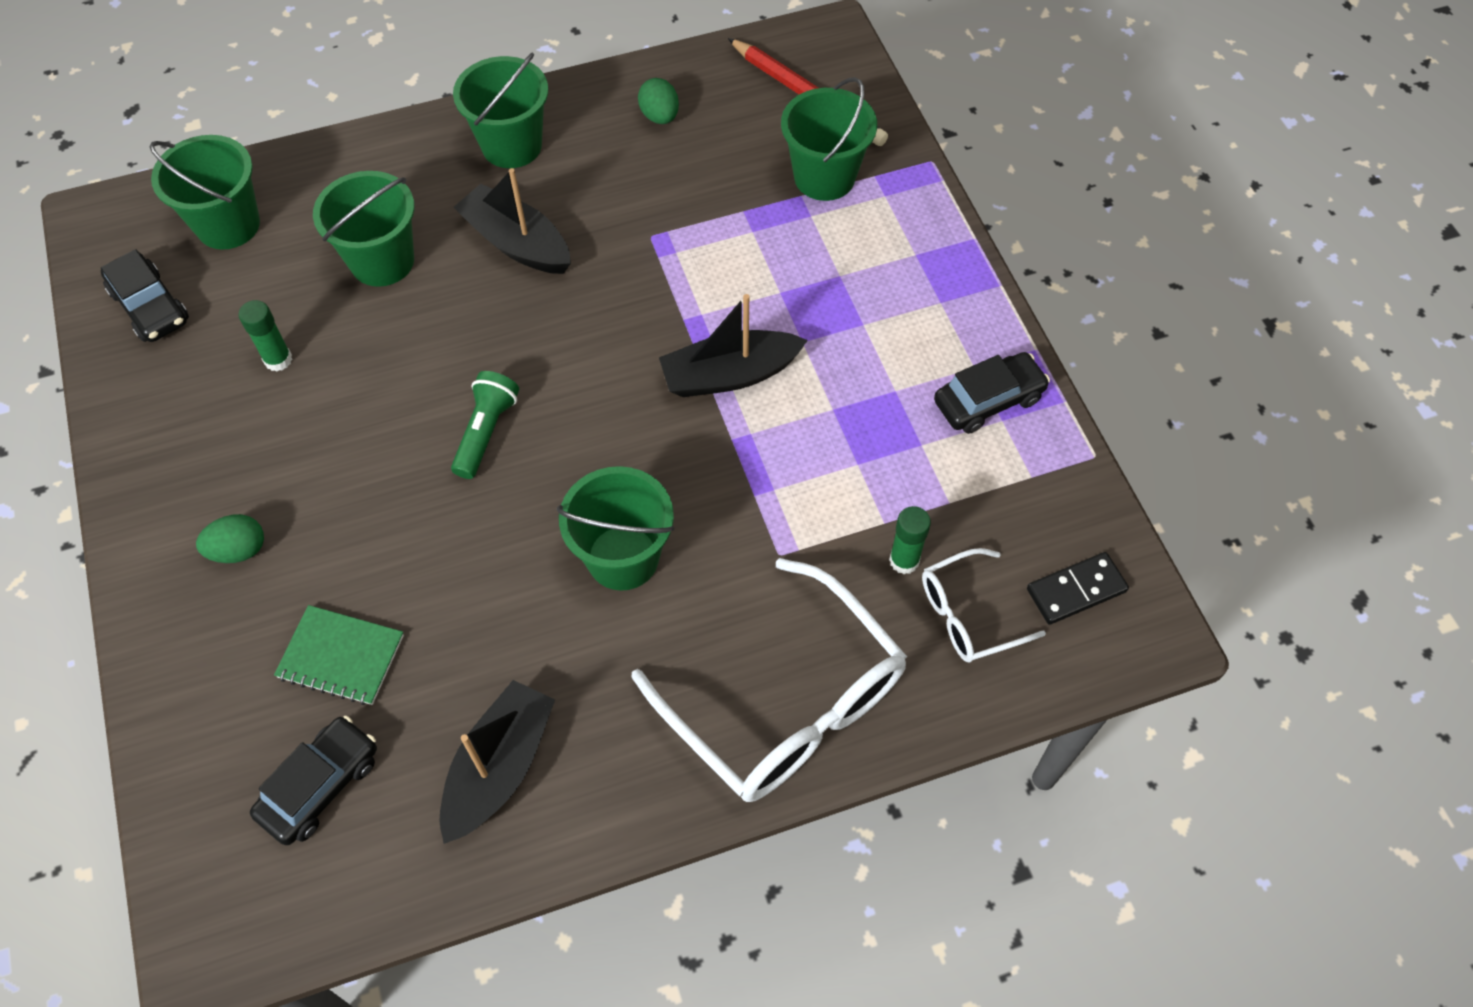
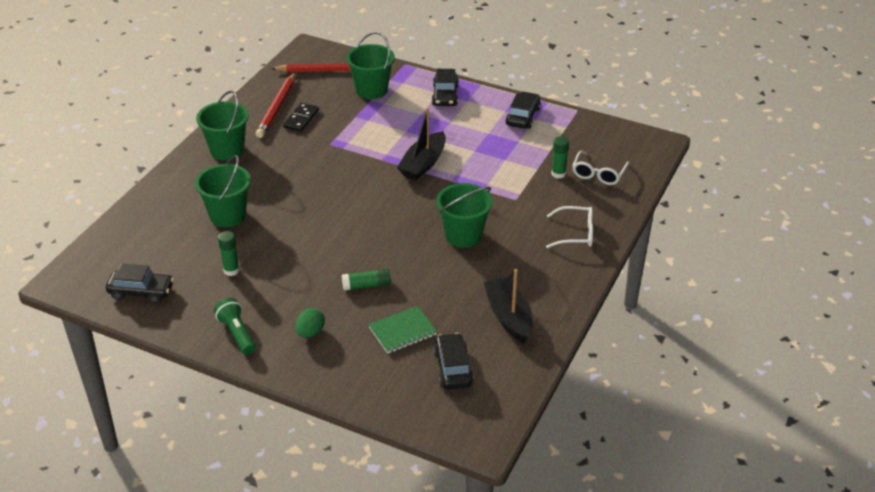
camera: 45 degrees left, 20 degrees down
(228, 225) = (135, 246): green bucket -> none
(396, 532) = (366, 285): none -> green glue stick
(486, 432) = (356, 236): green flashlight -> green flashlight (237, 333)
(517, 243) = (278, 177): black boat -> none
(659, 116) = (277, 108): green egg -> red pencil
(785, 702) = (576, 234): white glasses -> white glasses, size x0.51
(918, 267) = (445, 96): none -> black car
(1076, 590) = (621, 146): black domino -> black domino (301, 119)

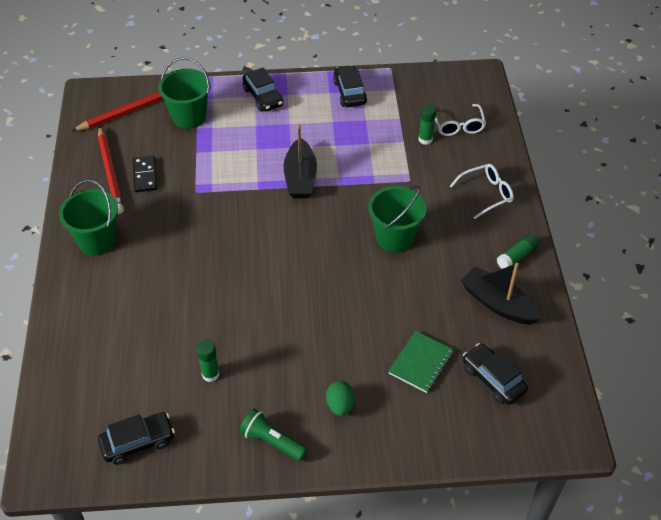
camera: 30 degrees left, 10 degrees up
(228, 215) = (157, 314): green bucket -> none
(366, 285) = (351, 330): green glue stick -> green glue stick (517, 256)

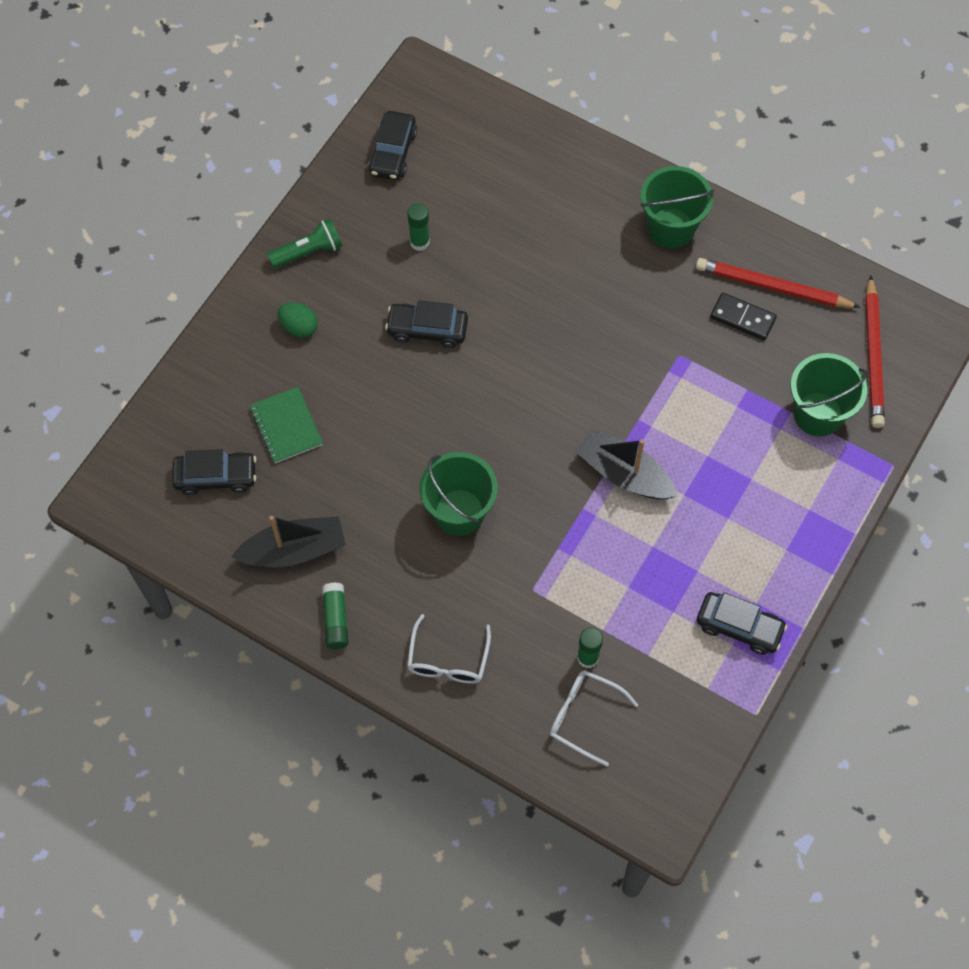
camera: 125 degrees right, 15 degrees up
(263, 97) = (800, 518): black car -> black car (427, 329)

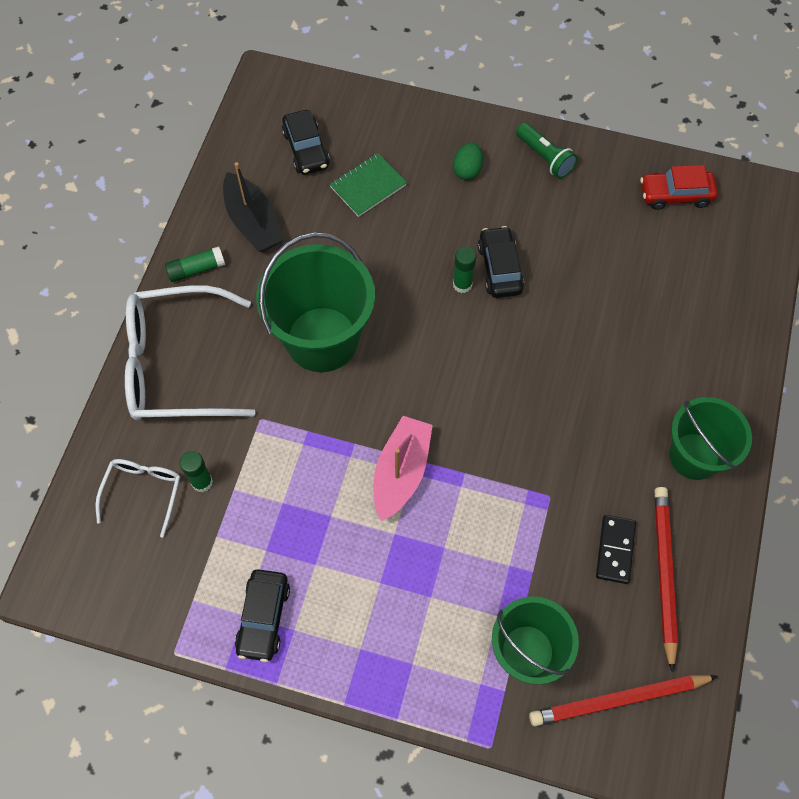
camera: 75 degrees right, 0 degrees up
(393, 152) = (675, 195): black car -> red car
(419, 242) = (588, 239): green glue stick -> green glue stick (462, 284)
(448, 659) = (177, 365): white glasses -> white glasses, size x1.97
(459, 512) = (322, 339): green bucket -> green bucket, size x1.53
(624, 474) = (401, 472): black boat -> pink boat

